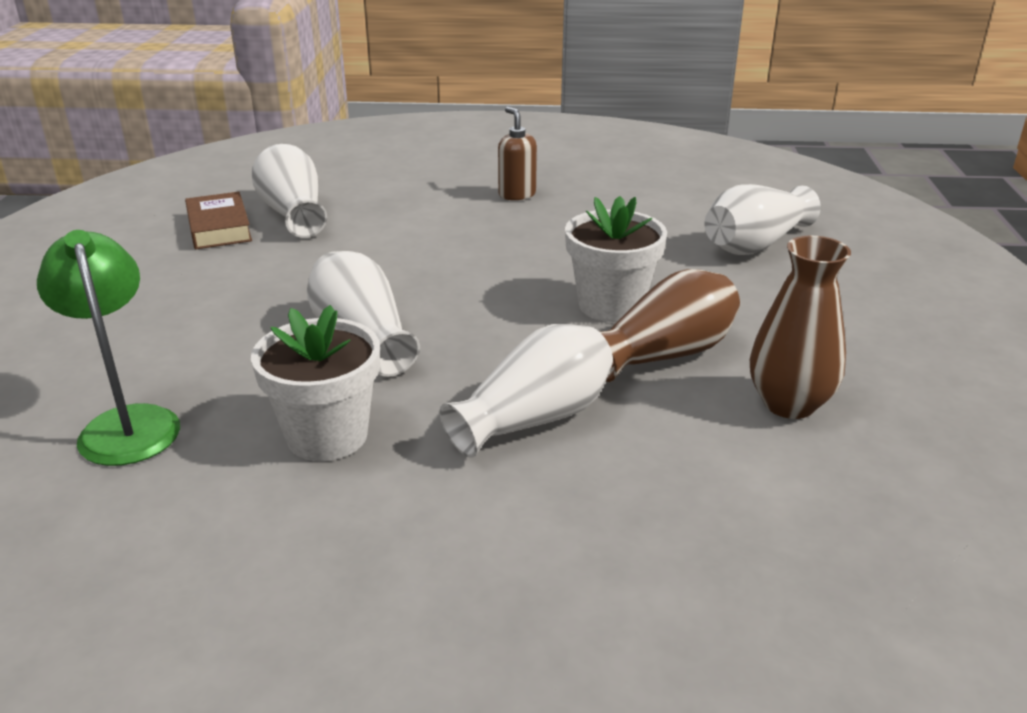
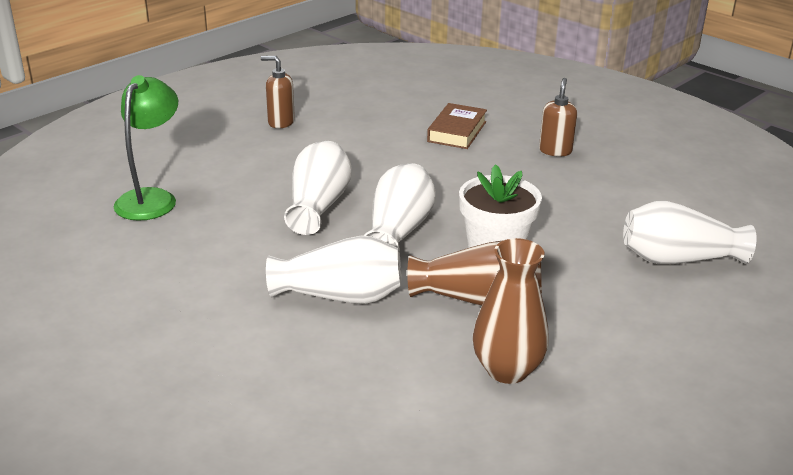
camera: 40 degrees right, 0 degrees up
(176, 270) = (280, 122): none -> brown soap dispenser
(219, 228) = (337, 104): brown book -> brown book (457, 131)
(293, 213) = (391, 110): white vase -> white vase (398, 230)
(327, 436) = (226, 250): white flower pot -> none

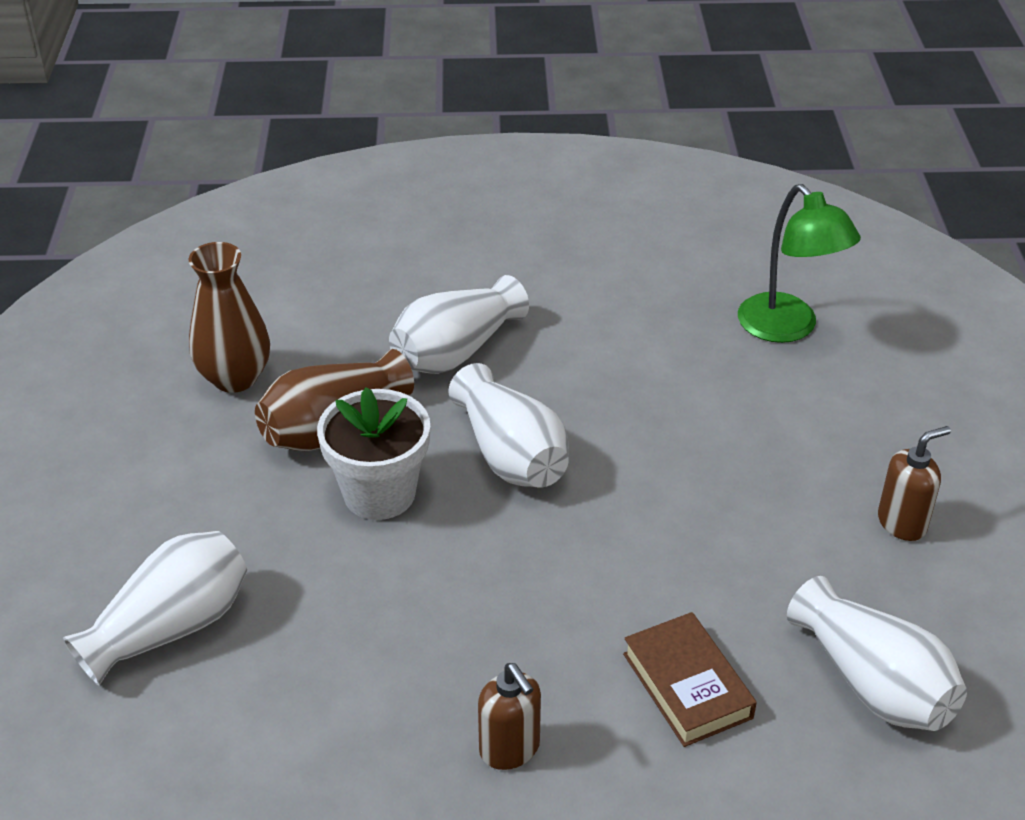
camera: 135 degrees right, 10 degrees up
(318, 205) = (634, 430): white vase -> white vase (873, 683)

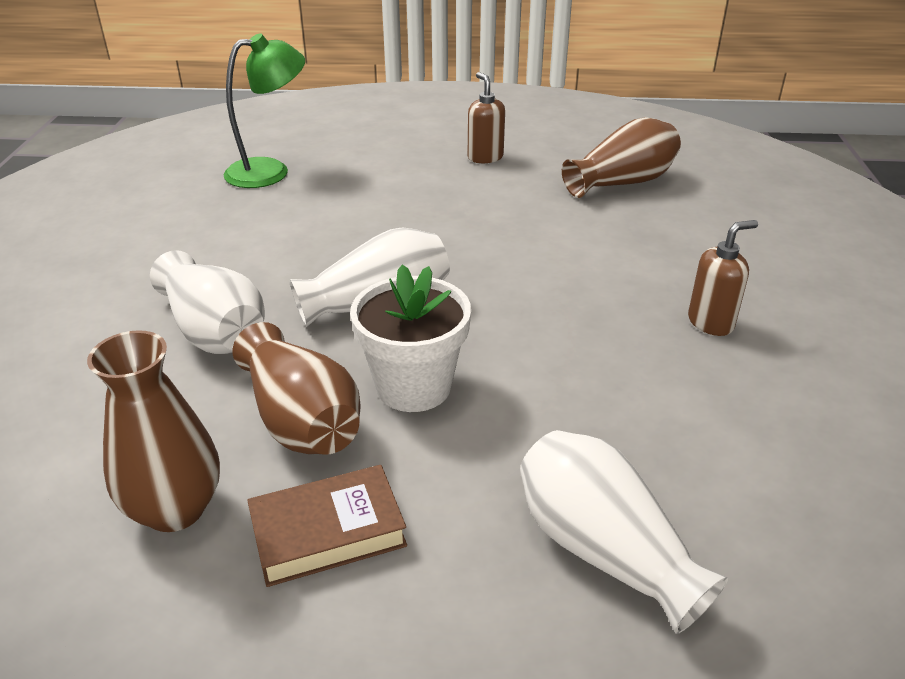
camera: 85 degrees left, 5 degrees down
(687, 685) = (635, 244): brown book -> brown book (328, 532)
(873, 683) = (622, 182): white vase -> brown vase

